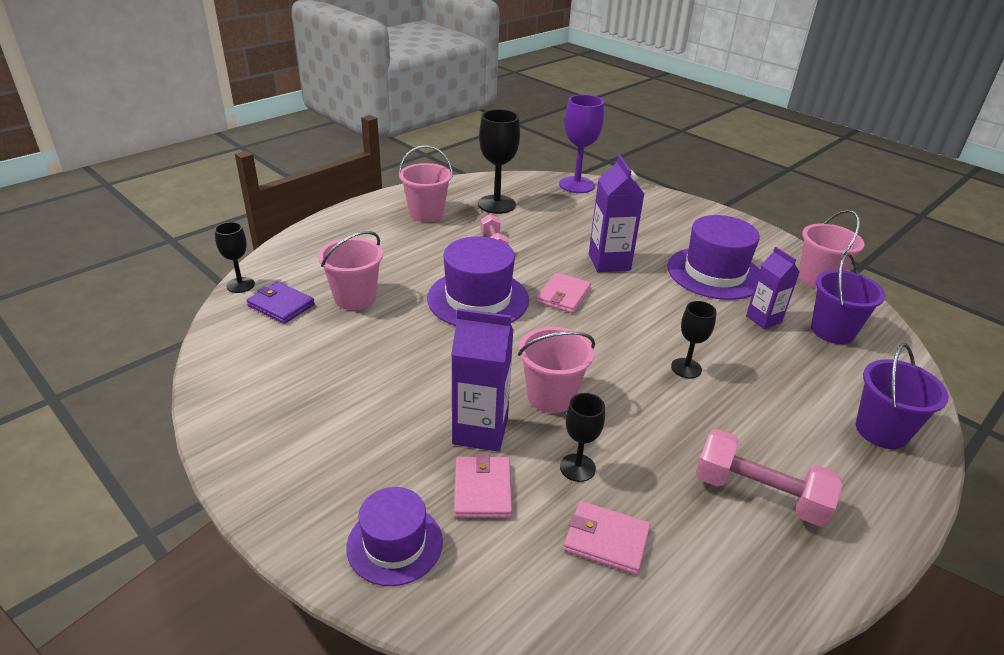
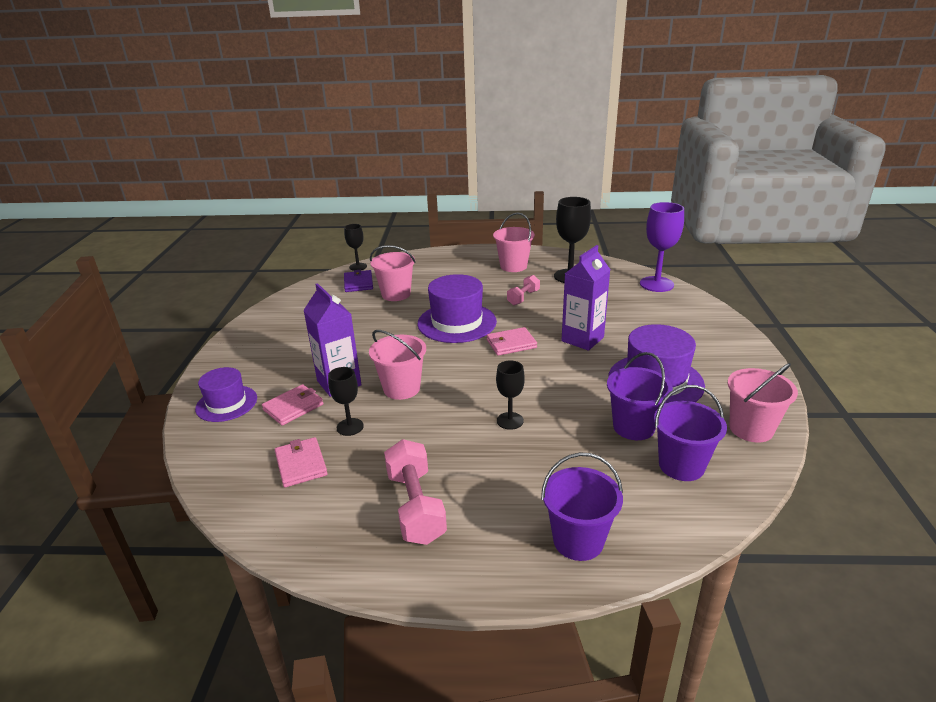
camera: 50 degrees right, 5 degrees down
(763, 319) = (633, 427): purple carton -> purple bucket

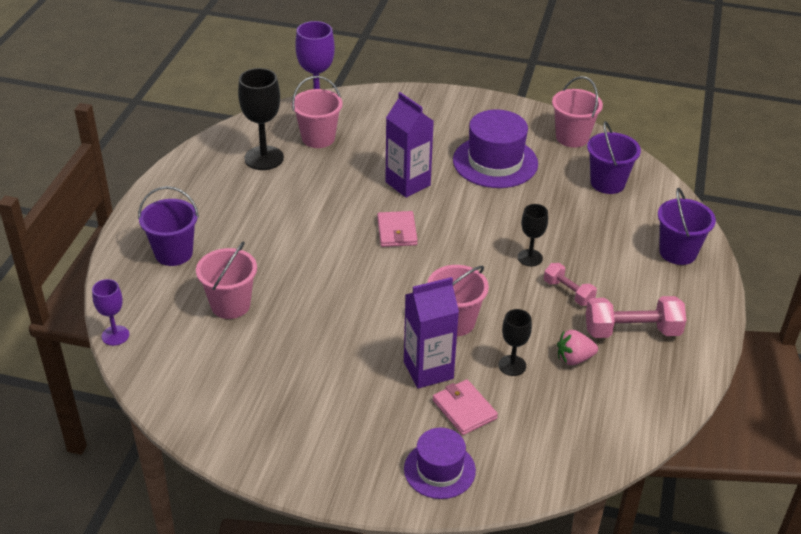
camera: 80 degrees left, 10 degrees up
(301, 464) = (563, 403): pink wallet -> none
(358, 267) = (115, 335): black goblet -> purple goblet
(358, 283) = (173, 338): purple wallet -> none
(364, 465) = (574, 359): none -> pink strawberry
(457, 322) = (332, 263): purple hat -> none
(513, 266) = (209, 193): pink bucket -> pink bucket (318, 138)
(523, 298) = (298, 203): pink dumbbell -> pink dumbbell (568, 292)
(633, 427) = (556, 192): purple bucket -> purple bucket (173, 253)

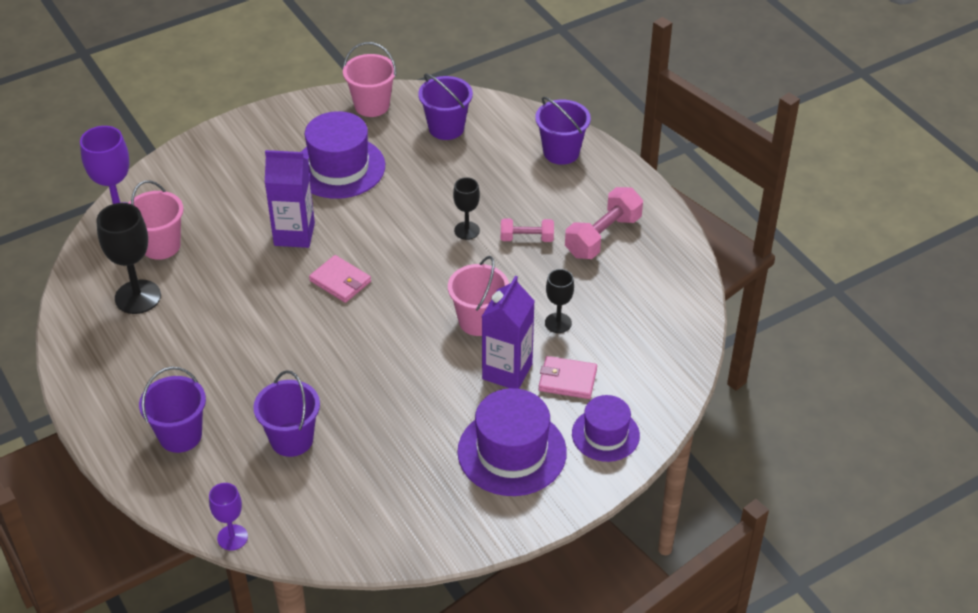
camera: 45 degrees left, 5 degrees up
(230, 305) = (291, 439): pink bucket -> purple bucket
(355, 426) = (512, 452): none -> purple hat
(574, 359) = (591, 286): pink strawberry -> none

